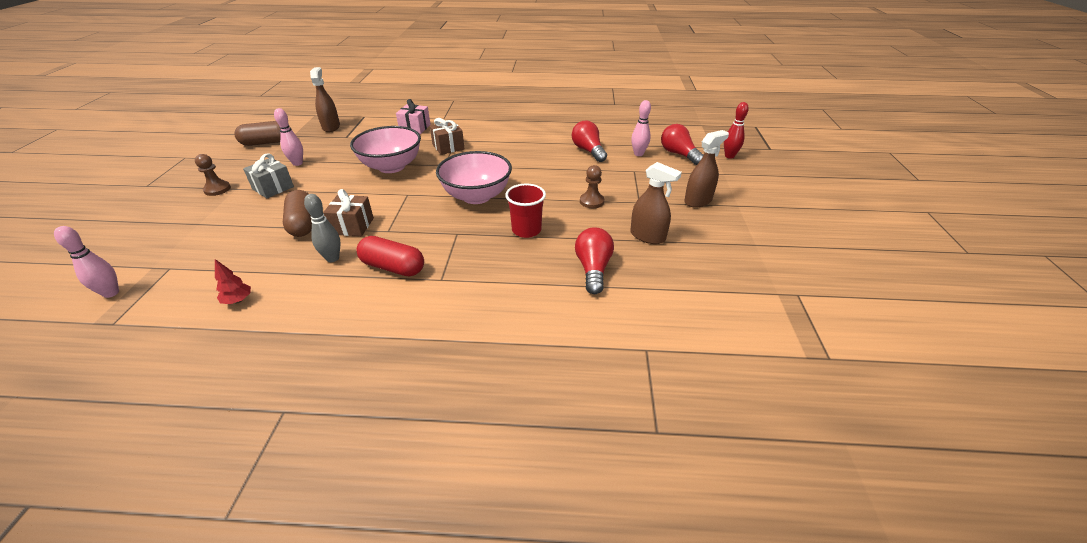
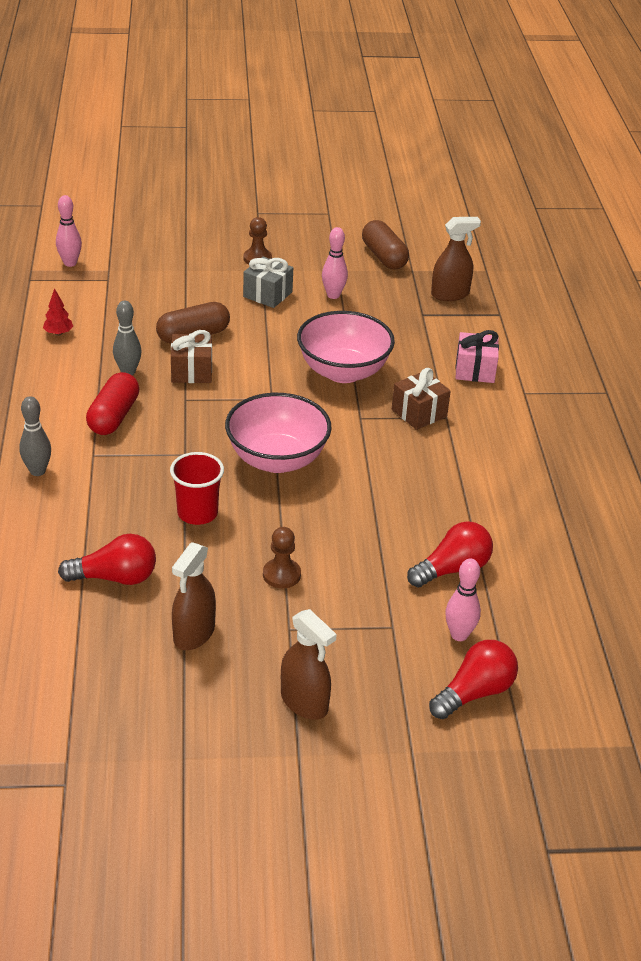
camera: 80 degrees right, 0 degrees up
(453, 312) = (37, 471): none -> grey bowling pin
(729, 156) = (489, 771): red bowling pin -> none

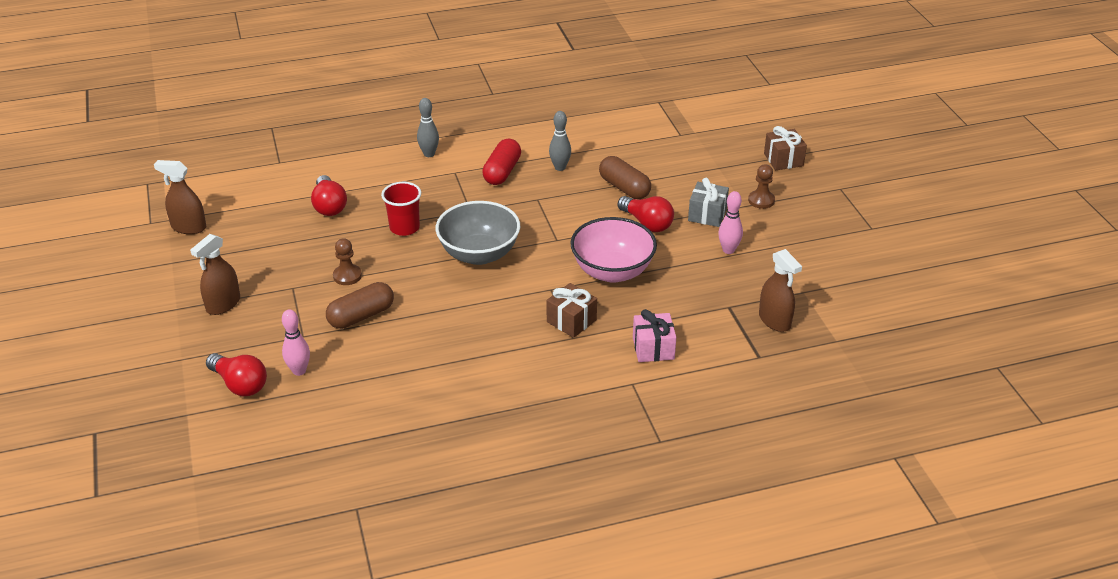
camera: 80 degrees right, 0 degrees up
(58, 333) = (594, 128): red tree -> none
(70, 263) = (692, 114): pink bowling pin -> none
(114, 416) = (502, 172): red capsule -> red capsule turned 75 degrees counterclockwise
(191, 371) = (575, 195): brown gift -> brown gift (783, 160)
(194, 633) = (281, 247): brown spray bottle -> brown spray bottle (188, 227)
(277, 459) = (479, 254): pink bowl -> grey bowl
(384, 257) = (815, 271): brown capsule -> brown capsule (361, 316)
(452, 569) = (372, 360): red light bulb -> red light bulb (647, 223)

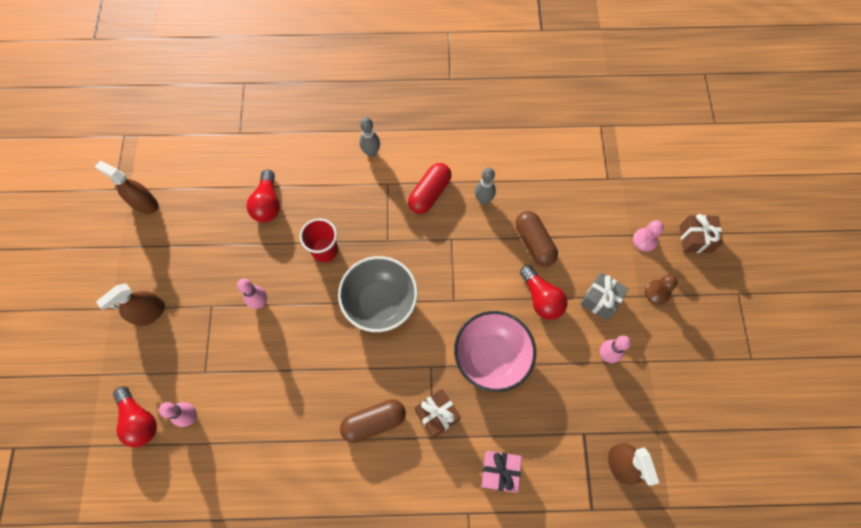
camera: 15 degrees right, 30 degrees up
(347, 276) = (260, 302): brown pawn -> pink bowling pin
(361, 316) = (259, 359): brown capsule -> brown capsule (374, 422)
(734, 168) = (644, 240): none -> pink pawn

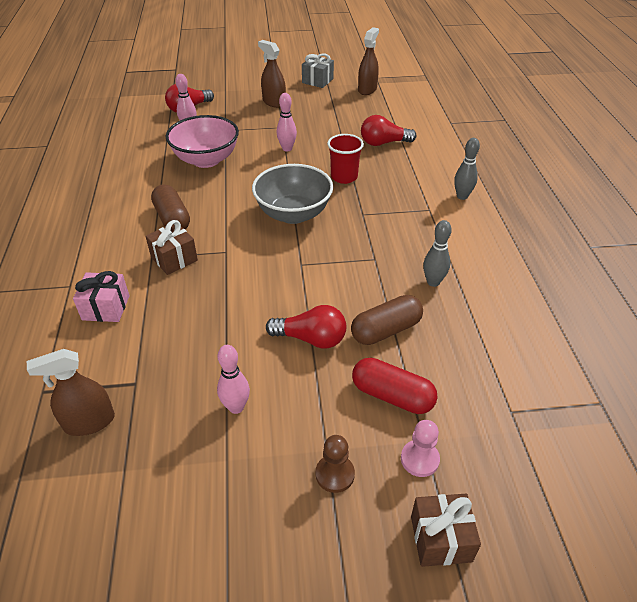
camera: 85 degrees right, 25 degrees down
(429, 193) = (427, 239): red capsule -> red capsule (392, 396)
(491, 357) = (235, 297): pink bowl -> pink bowl (206, 160)
(541, 298) = (311, 339): red light bulb -> red light bulb turned 135 degrees counterclockwise
(600, 300) = (315, 401): grey gift -> grey gift (317, 81)

